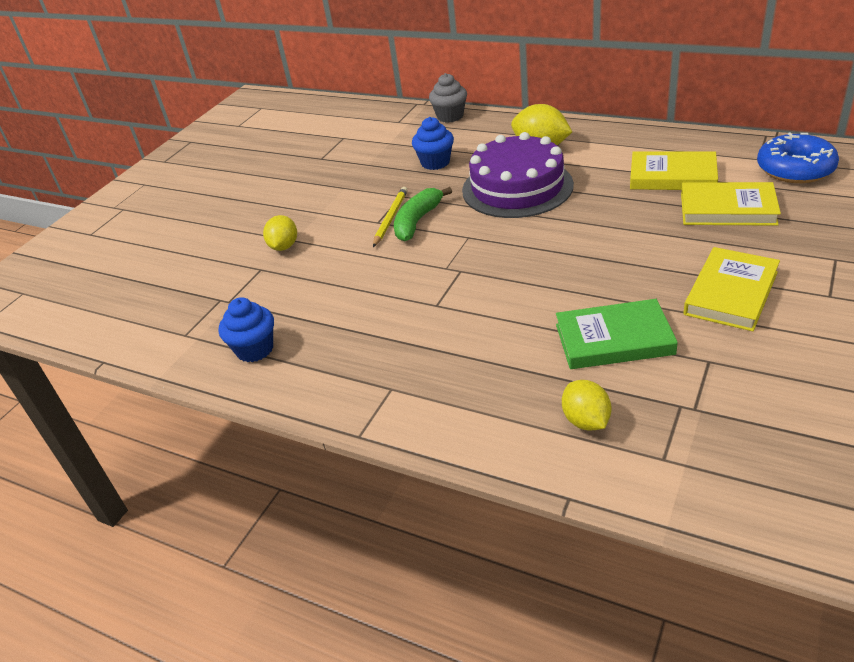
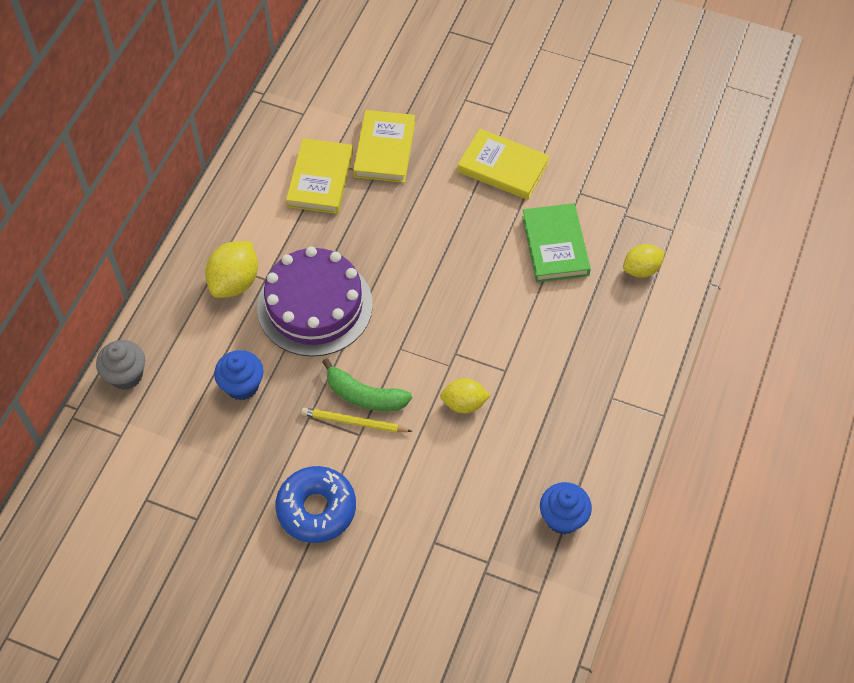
camera: 100 degrees left, 20 degrees up
(284, 246) = (394, 525): yellow lemon -> yellow lemon (464, 403)
(795, 169) = (327, 93): blue donut -> blue donut (316, 509)

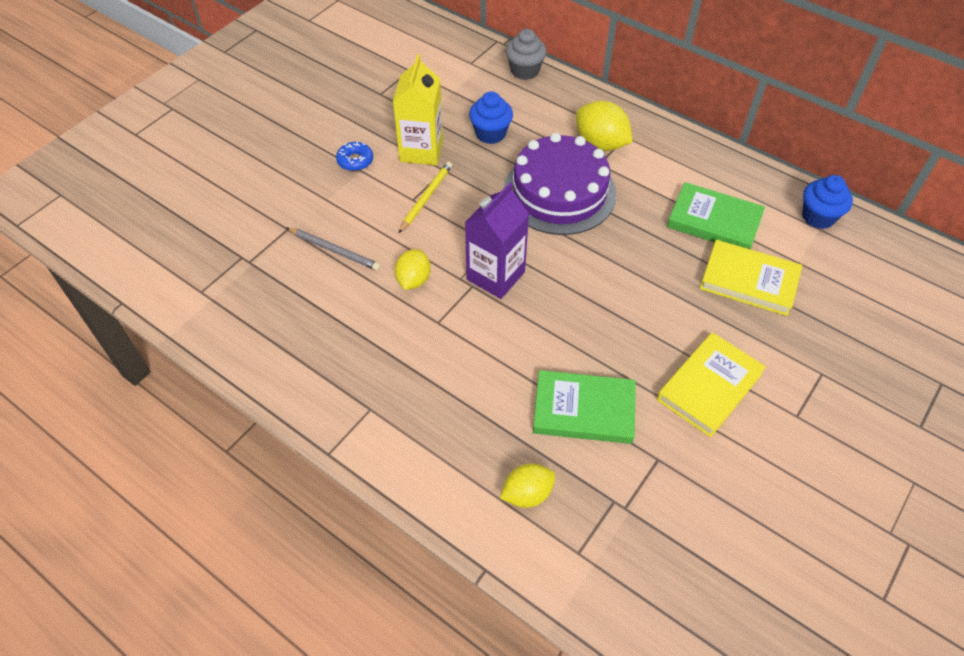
camera: 105 degrees right, 5 degrees down
(284, 446) = (421, 150): none -> yellow carton
(316, 509) = (355, 160): blue donut -> blue donut, size x0.53
(320, 179) = (714, 221): yellow book -> green book
(365, 396) = (450, 210): green banana -> none
(437, 337) = (495, 276): none -> purple carton
(449, 486) = (334, 250): none -> grey pencil
(562, 518) = (260, 328): blue cupcake -> blue cupcake (818, 217)
(641, 269) = (527, 494): yellow lemon -> yellow lemon turned 75 degrees clockwise

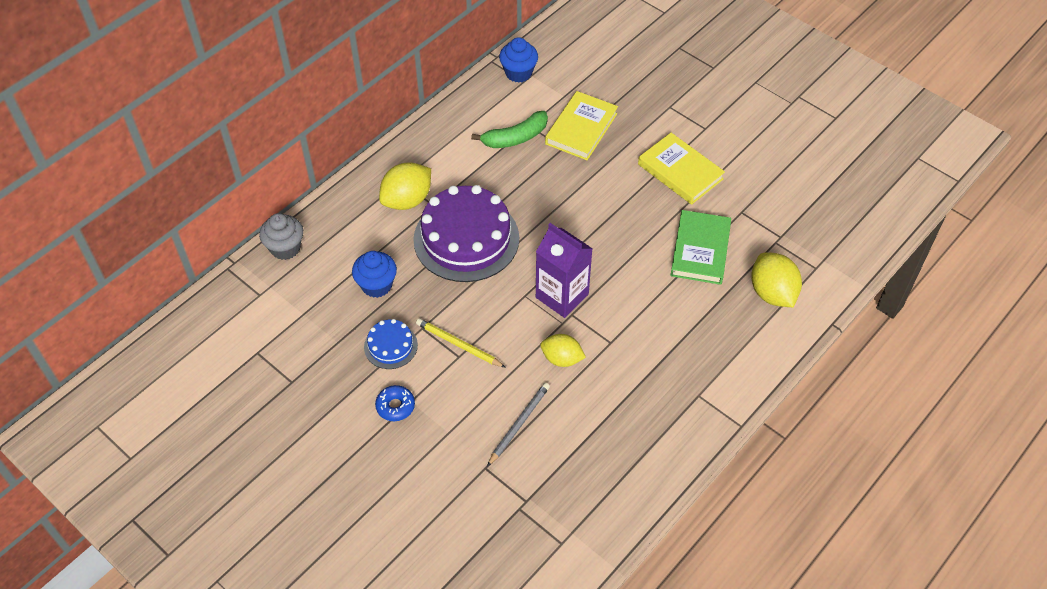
camera: 85 degrees left, 0 degrees up
(421, 150) = (390, 346): yellow carton -> blue cake
(527, 494) = (772, 293): yellow lemon -> yellow lemon, size x1.50
(714, 221) = (515, 138): green book -> green banana

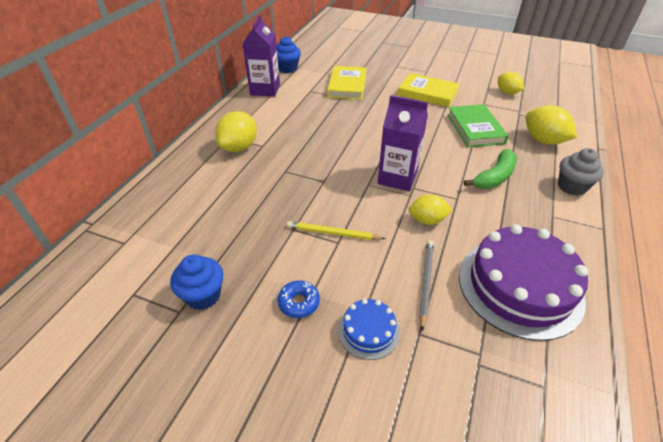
camera: 20 degrees left, 10 degrees down
(285, 248) = (141, 201): grey cupcake -> grey cupcake (571, 187)
(377, 285) = (237, 208): blue cupcake -> blue cupcake (203, 295)
(390, 346) = (270, 251): blue cake -> blue cake (368, 330)
(466, 239) = (299, 160): purple cake -> purple cake (520, 286)
(473, 108) = (265, 89): none -> purple carton
(515, 138) = (304, 98): green banana -> green banana (494, 177)
(789, 200) = (507, 92): none -> yellow lemon

